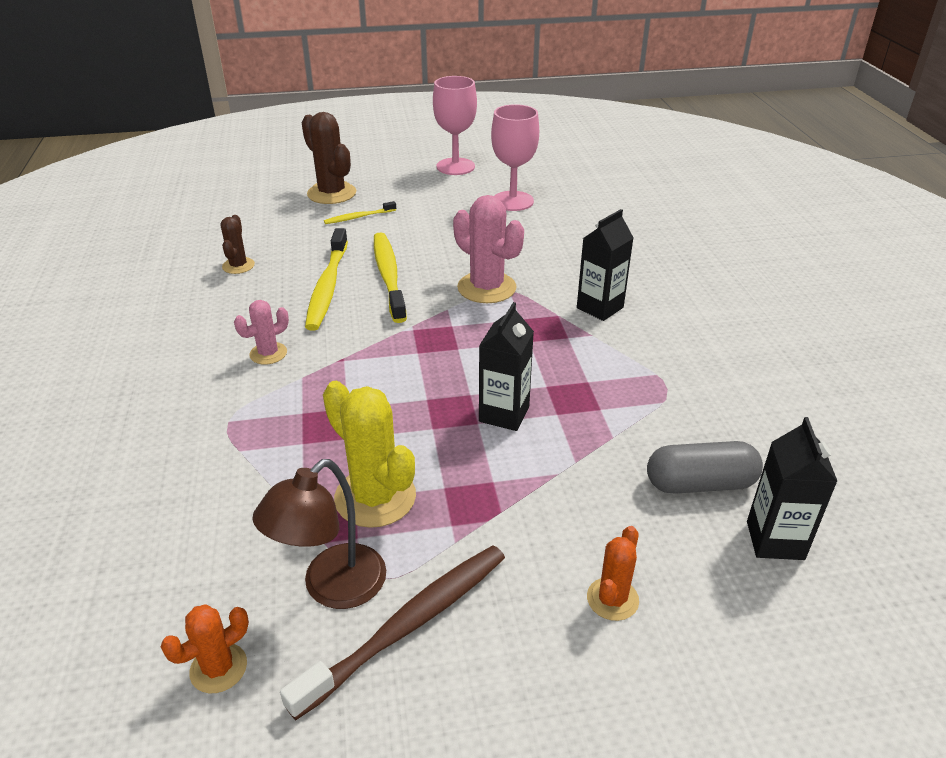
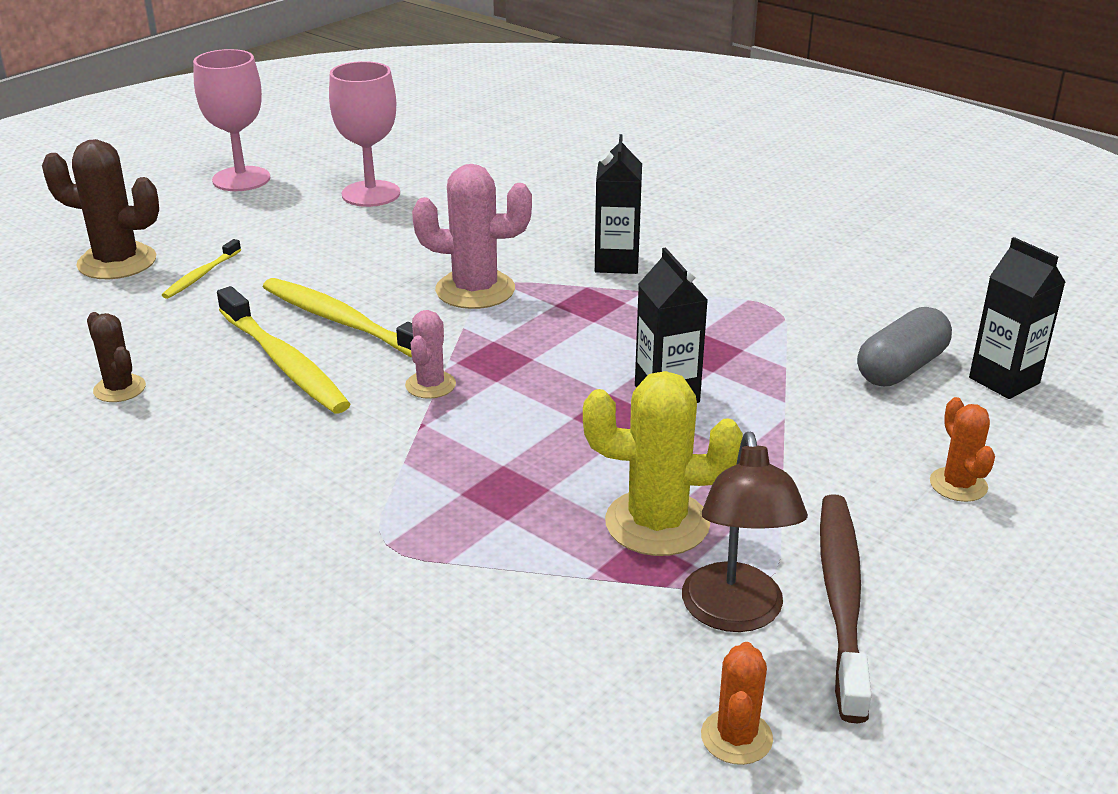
camera: 40 degrees left, 5 degrees down
(268, 353) = (323, 459): pink cactus -> pink cactus (430, 385)

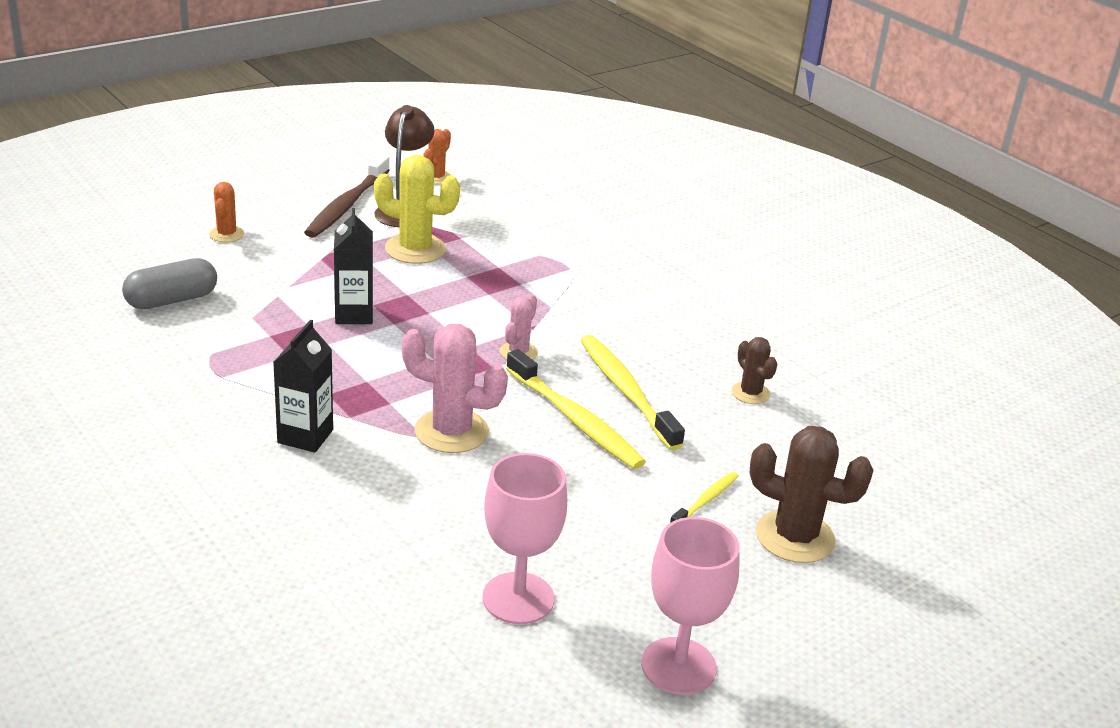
camera: 170 degrees left, 0 degrees up
(1004, 380) = (113, 279): black carton -> none

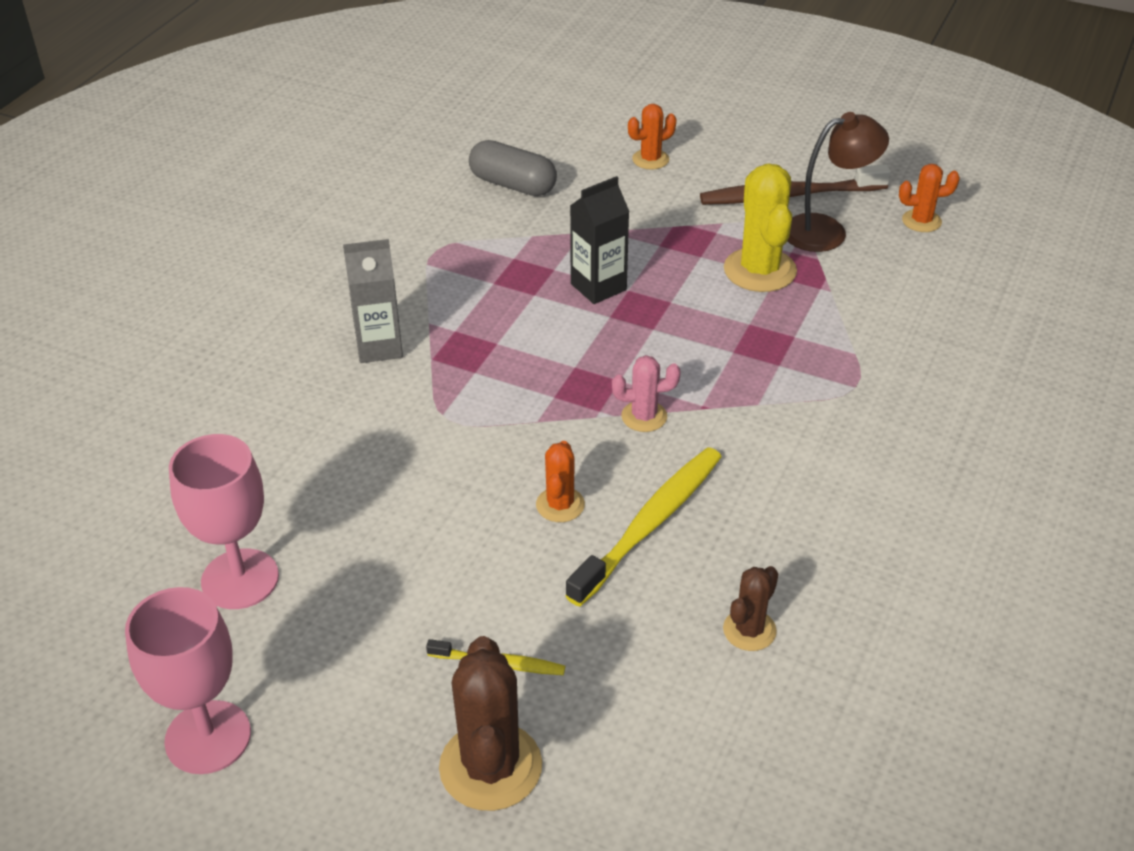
camera: 65 degrees right, 10 degrees up
(305, 436) = (379, 347): black carton -> grey carton
(451, 431) = (463, 429): pink cactus -> none
(574, 419) = (560, 505): yellow toothbrush -> orange cactus

